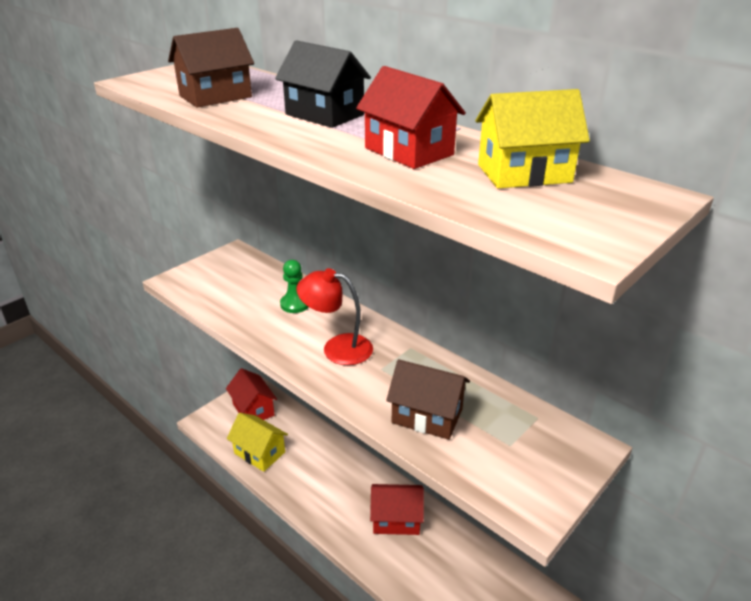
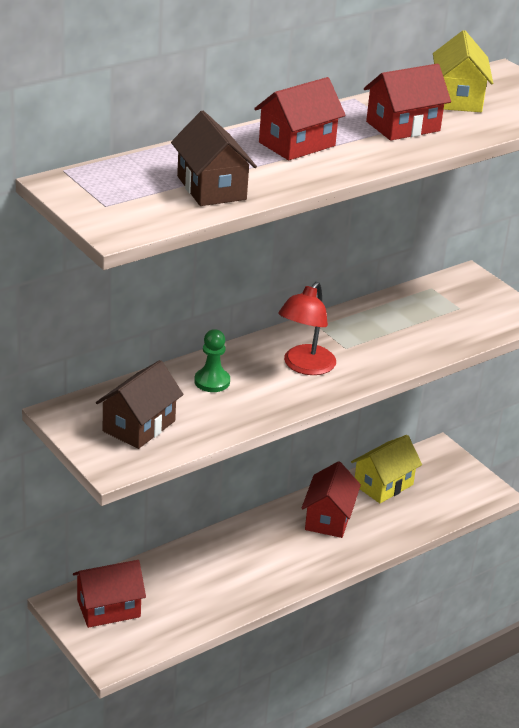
camera: 80 degrees left, 0 degrees up
(259, 453) = (193, 610): yellow house -> yellow house (383, 485)
(324, 115) = (297, 144): black house -> red house
(427, 416) = (417, 337): brown house -> brown house (139, 426)

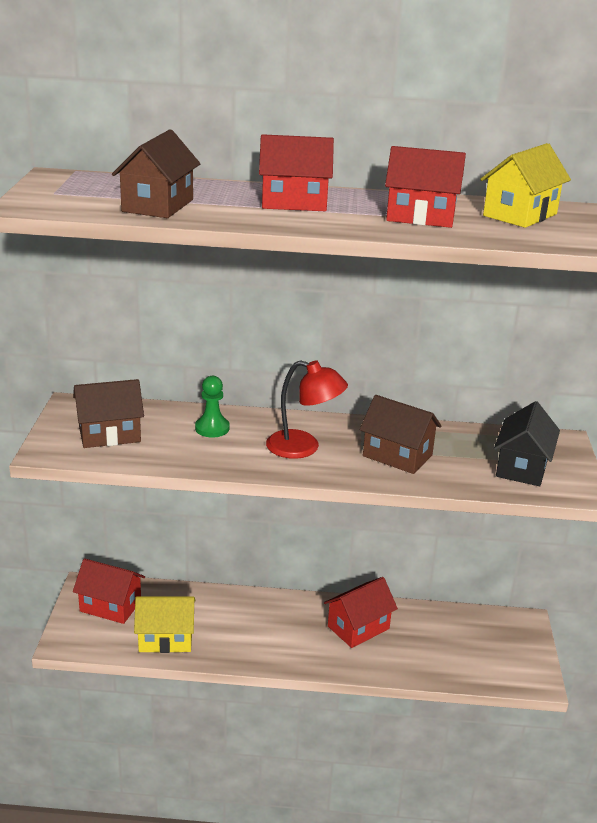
camera: 40 degrees right, 5 degrees down
(304, 366) = (303, 448): red lamp -> red lamp turned 135 degrees counterclockwise
(378, 342) = (397, 455): none -> brown house
(383, 485) = (438, 625): yellow house -> yellow house (166, 638)
(469, 312) = (522, 467): none -> black house

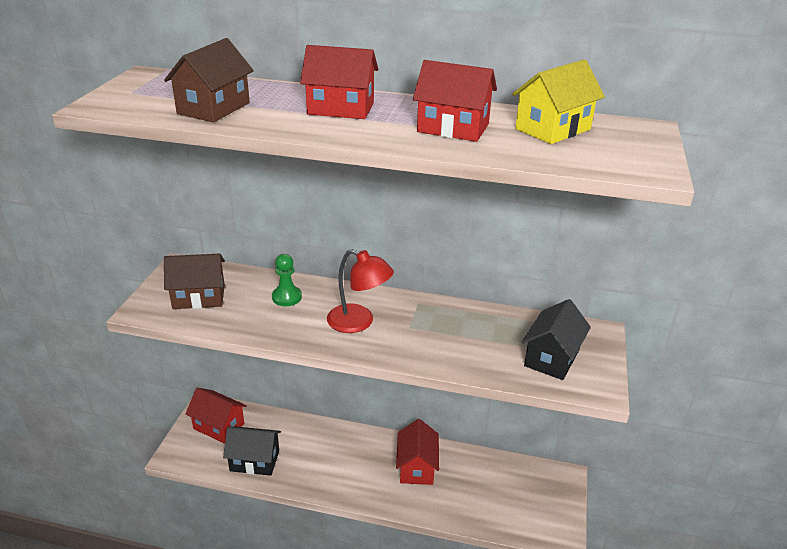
camera: 10 degrees right, 5 degrees up
(166, 638) = (254, 461): yellow house -> black house
(358, 627) = (416, 467): red house -> red house turned 60 degrees counterclockwise
(397, 455) = (440, 337): brown house -> none

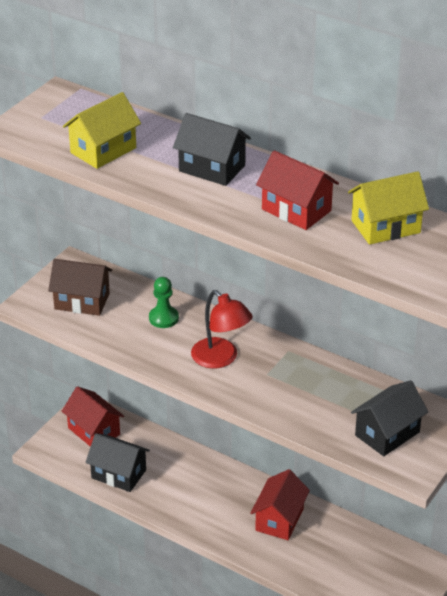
camera: 20 degrees right, 5 degrees up
(213, 108) = (103, 150): brown house -> yellow house
(341, 108) = (212, 168): red house -> black house

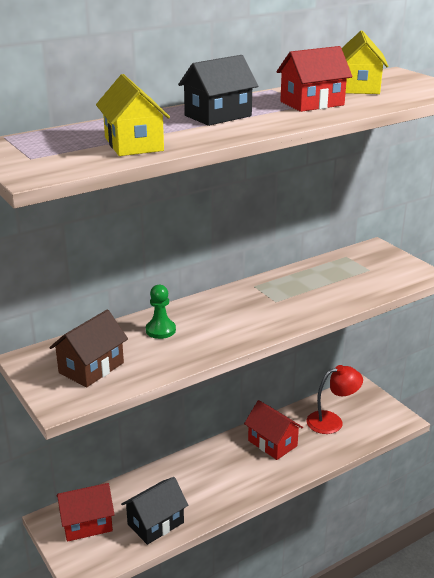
camera: 65 degrees left, 10 degrees down
(221, 359) = (240, 316): red lamp -> red lamp (332, 421)
(387, 433) = (377, 273): black house -> none

